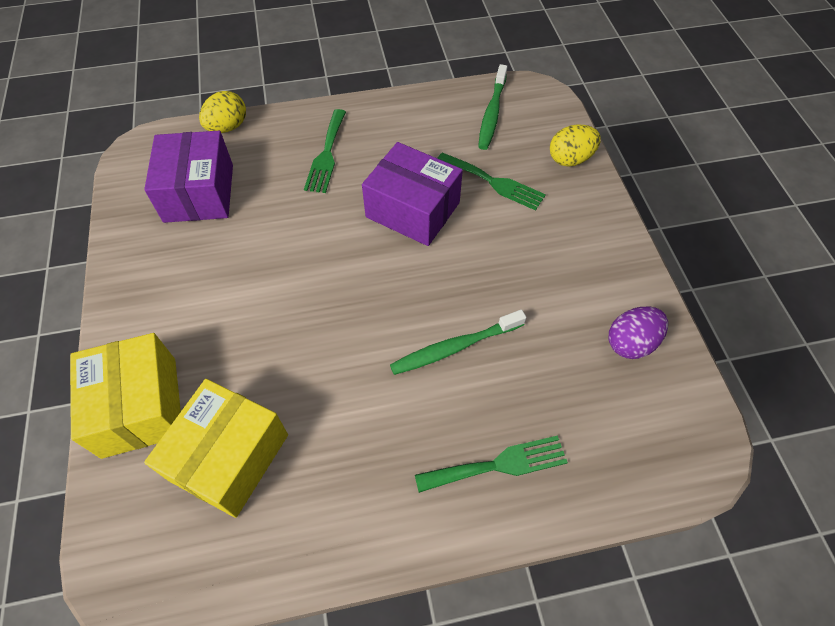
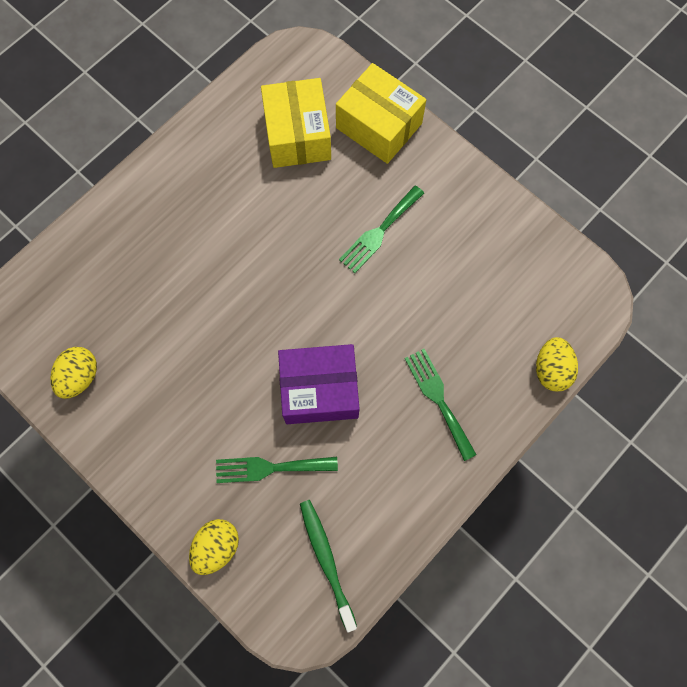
camera: 145 degrees right, 15 degrees up
(199, 193) = (504, 289): purple box -> none
(455, 347) = (206, 291): green toothbrush -> none
(498, 465) = (130, 232): green fork -> green fork (379, 232)
(630, 343) = (80, 377): purple egg -> yellow egg

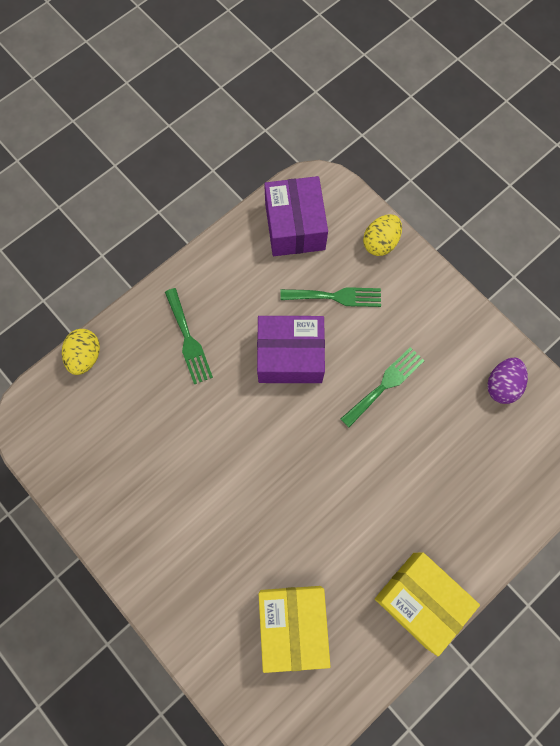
camera: 175 degrees left, 0 degrees up
(80, 377) = (502, 385): yellow egg -> purple egg
(326, 560) = (295, 226): green toothbrush -> purple box
(379, 126) = (205, 628): yellow box -> yellow box (420, 600)
(379, 232) = (220, 502): green fork -> green fork (385, 384)

